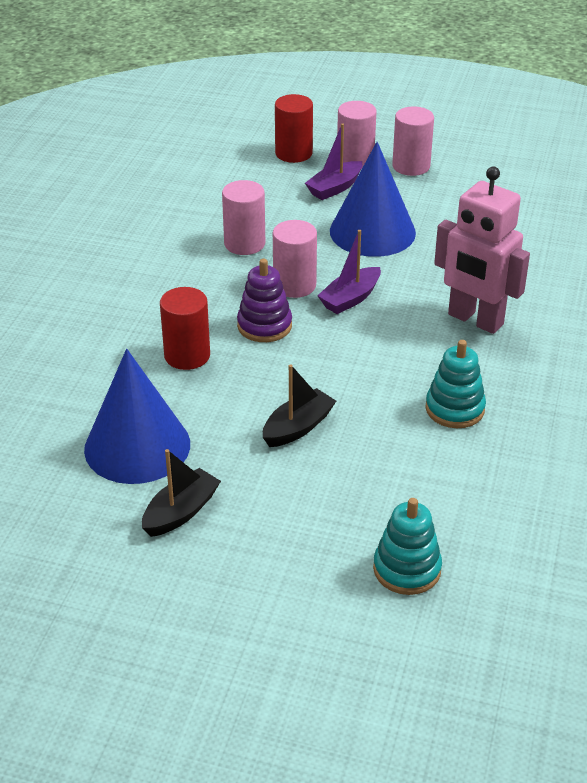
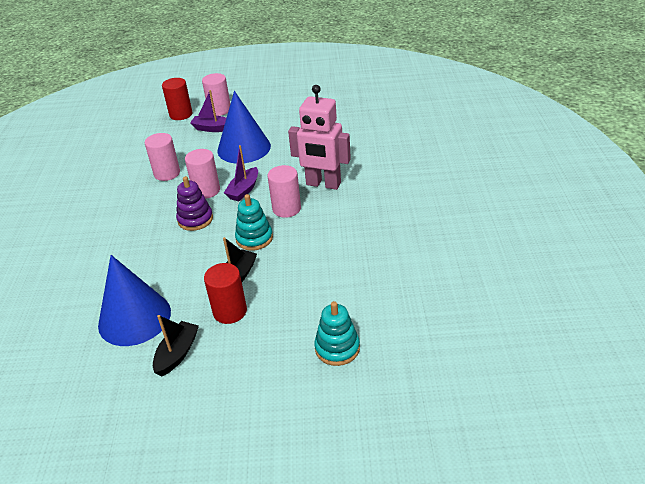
camera: 15 degrees left, 0 degrees up
(187, 355) = (151, 250): red cylinder -> red cylinder (230, 311)
(334, 188) = (212, 128): purple boat -> purple boat turned 75 degrees clockwise
(411, 166) = (254, 106): pink cylinder -> pink cylinder (286, 209)
(455, 409) = (330, 239): turquoise stacking toy -> turquoise stacking toy (254, 238)

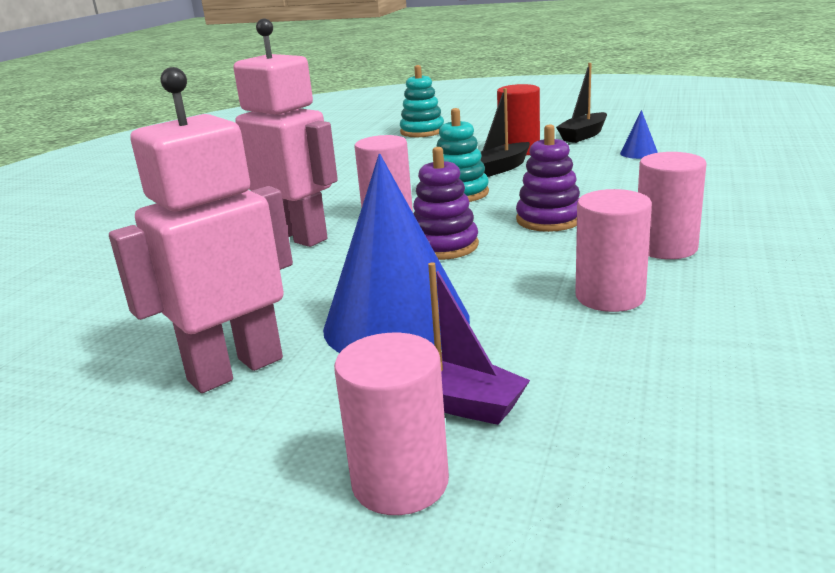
camera: 160 degrees left, 15 degrees down
(134, 318) = (639, 153): blue cone -> blue cone, size x0.40
(181, 114) = (565, 502): red cylinder -> none
(206, 190) = (519, 254): pink cylinder -> pink cylinder (666, 248)
(244, 190) = (444, 246): purple boat -> purple stacking toy
(287, 124) = (235, 369): none -> pink robot

